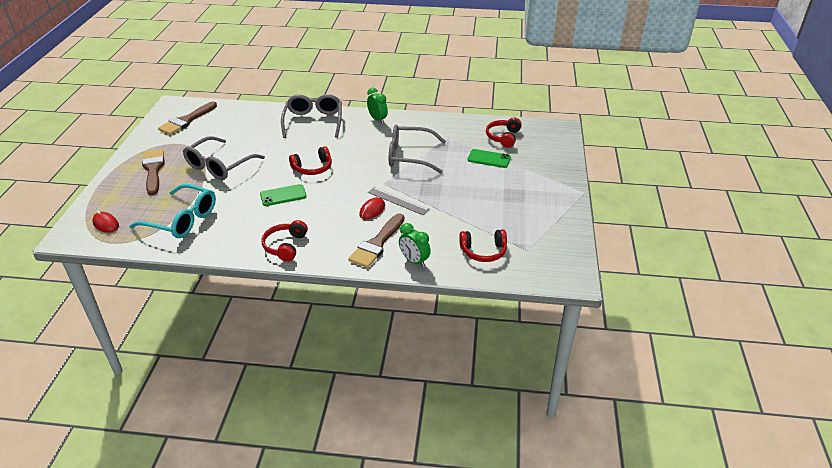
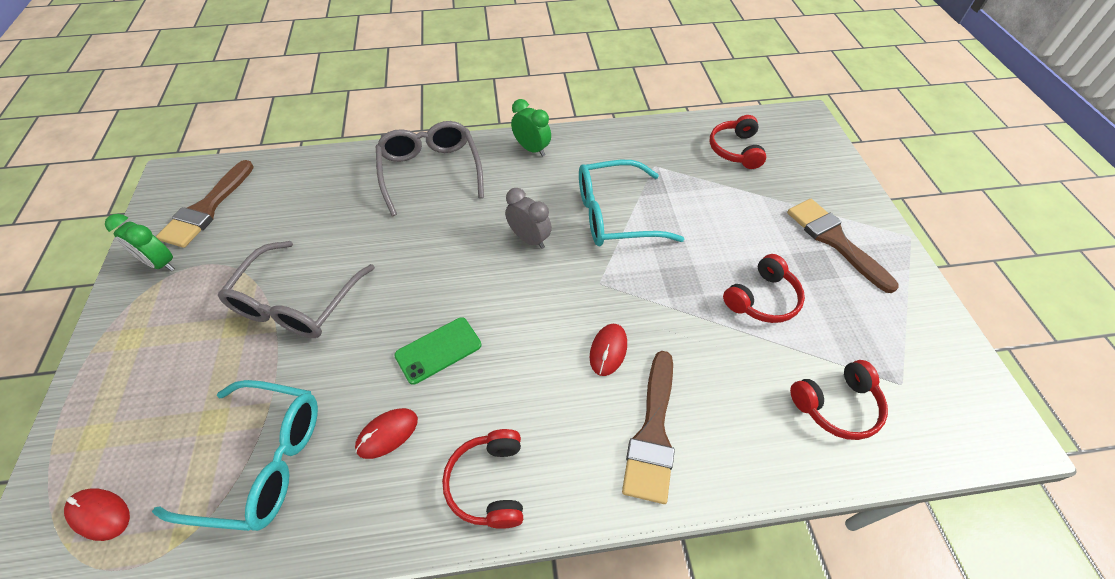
camera: 15 degrees left, 15 degrees up
(153, 170) = (171, 339): brown brush -> brown brush (834, 240)
(244, 221) = (387, 434): none -> red mouse
(313, 168) = (467, 273): red headphones -> red headphones (762, 299)
(354, 159) = (529, 239): none -> grey clock
(398, 201) = (641, 318): grey ruler -> none
(409, 156) = (614, 215): grey glasses -> turquoise glasses
(414, 261) = (736, 460): green clock -> green clock (161, 263)
(489, 159) = (737, 196): green phone -> none

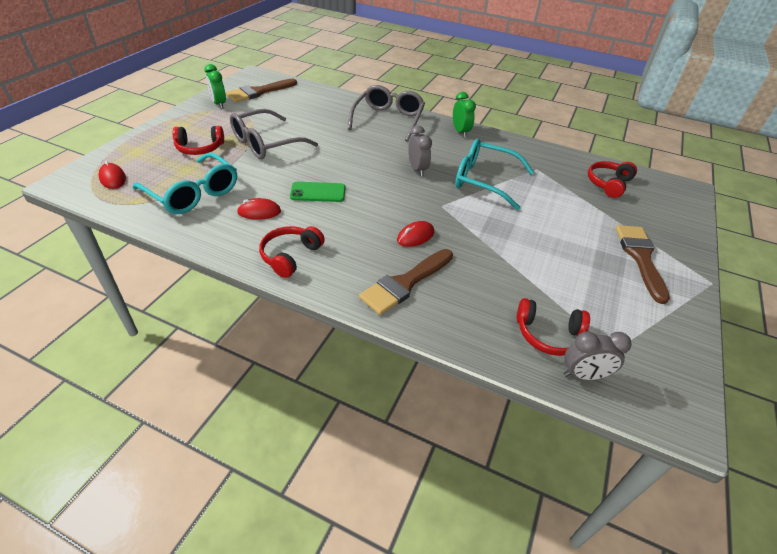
camera: 30 degrees right, 10 degrees down
(762, 299) = (548, 261): red headphones -> red headphones (199, 148)
(902, 438) = (583, 375): none -> grey clock

